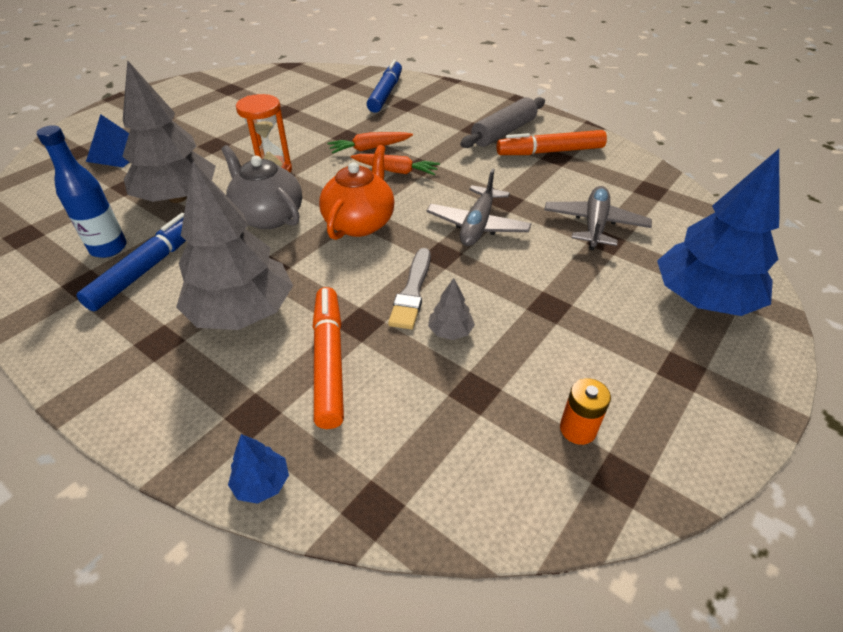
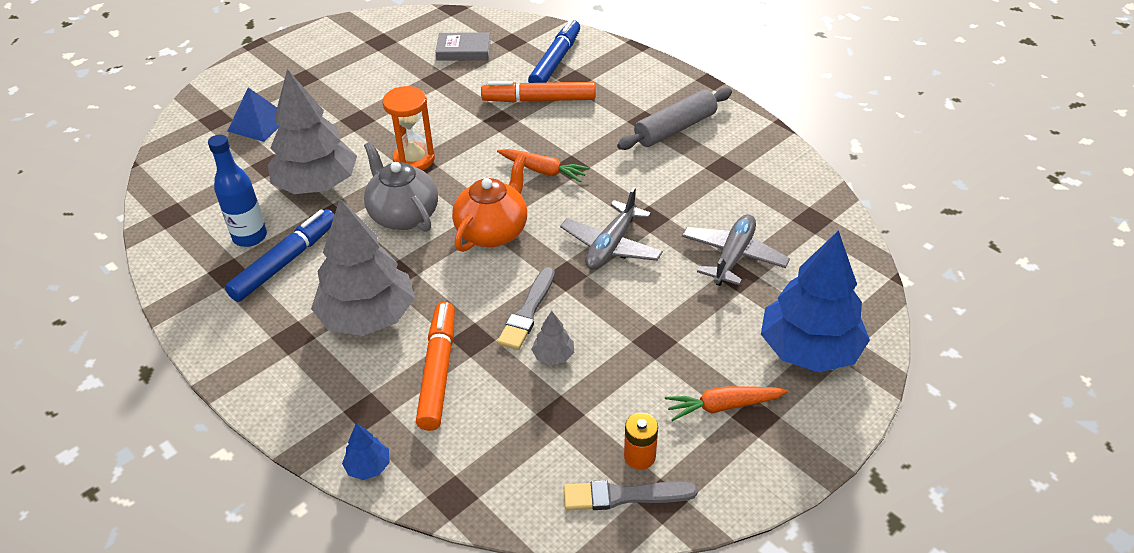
camera: 10 degrees right, 0 degrees up
(304, 91) = (463, 50): none -> grey book
(369, 148) = (521, 138): orange carrot -> orange carrot (723, 406)
(550, 152) = (719, 160): orange marker -> orange marker (539, 100)
(577, 479) = (624, 496): none -> grey brush

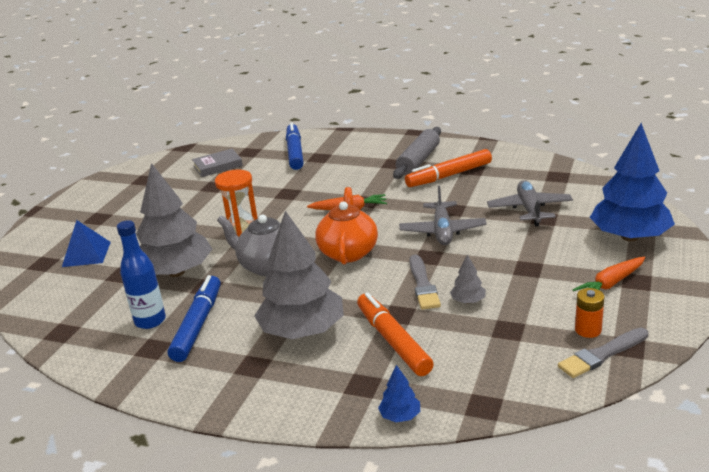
camera: 25 degrees left, 15 degrees down
(539, 100) = (305, 175): orange marker -> orange marker (449, 175)

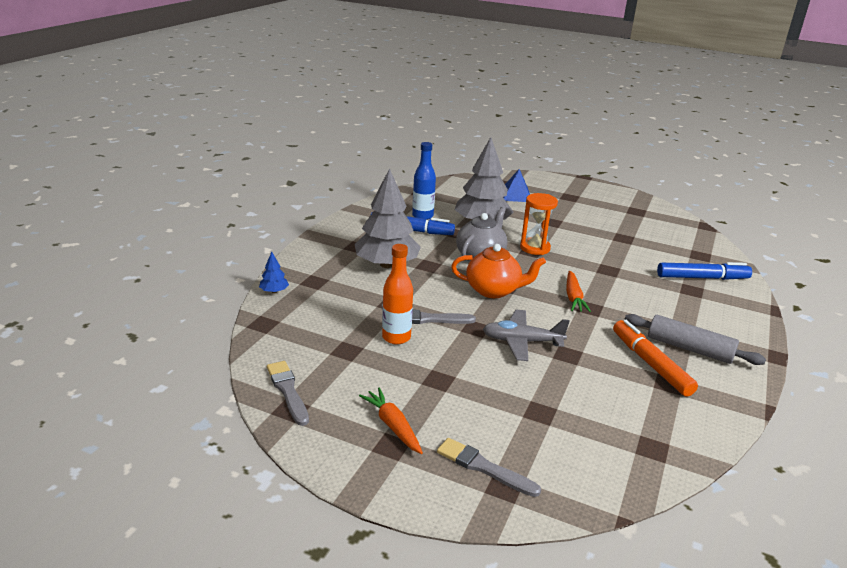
camera: 90 degrees right, 0 degrees up
(218, 166) = (665, 240): grey book -> none
(393, 341) = (357, 297): orange marker -> none
(468, 301) = (396, 337): grey tree -> orange bottle
(529, 209) = (561, 405): grey plane -> none
(588, 330) = (325, 392): orange battery -> none
(629, 237) = (484, 467): blue tree -> grey brush

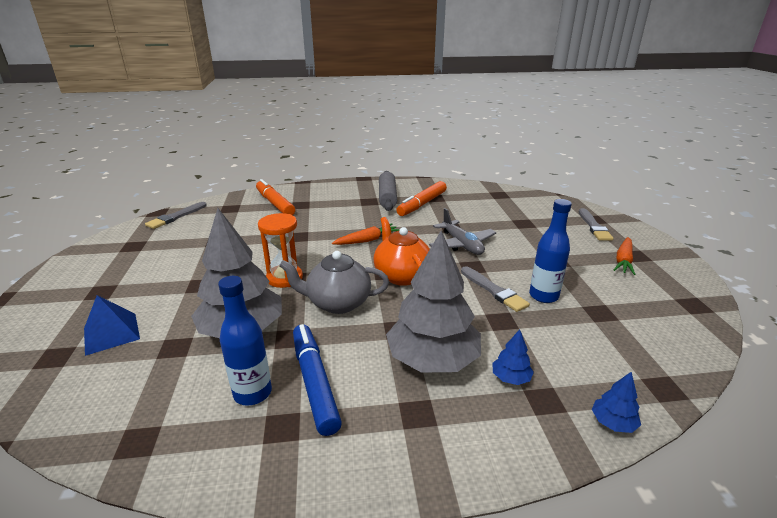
camera: 120 degrees left, 0 degrees up
(288, 391) = (686, 316): grey brush -> grey brush (176, 217)
(341, 280) = (510, 378): none -> blue tree
(396, 337) = (543, 296): orange bottle -> blue bottle
(702, 278) = (275, 203): blue marker -> orange marker

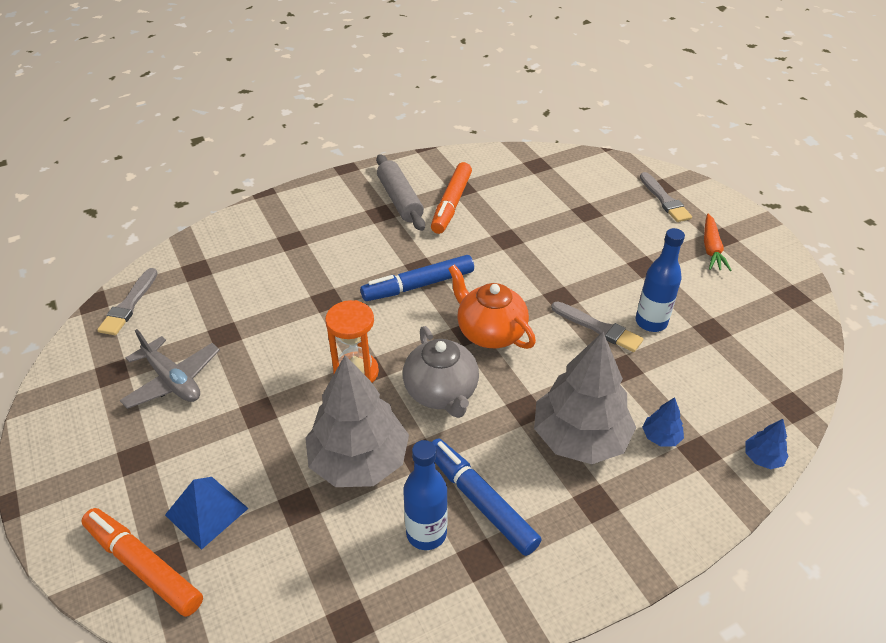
camera: 20 degrees left, 15 degrees up
(275, 203) = (254, 246): orange marker -> orange marker (143, 566)
(337, 303) = (441, 392): grey teapot -> grey teapot turned 90 degrees counterclockwise
(367, 240) = (418, 285): orange carrot -> blue marker
(461, 245) = (533, 265): grey plane -> grey plane (172, 380)

